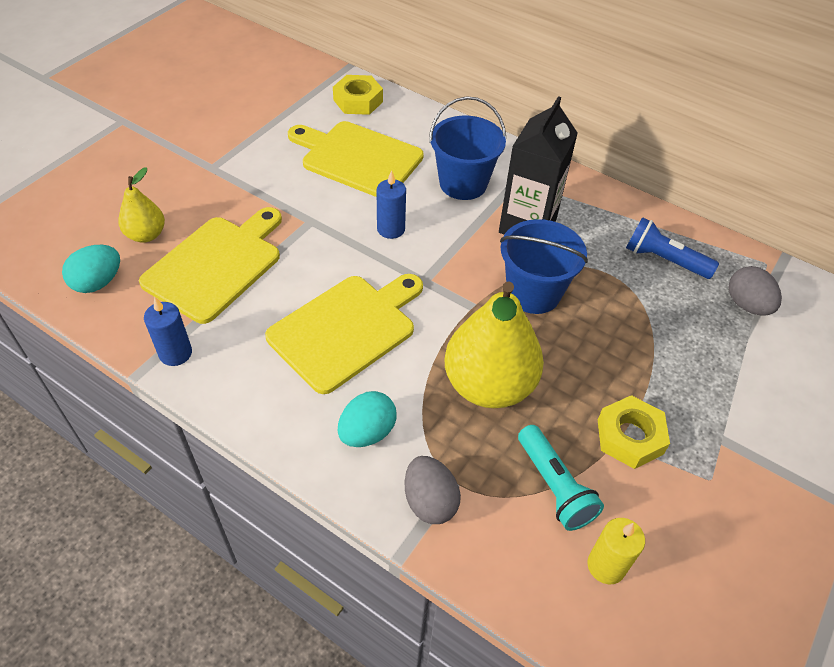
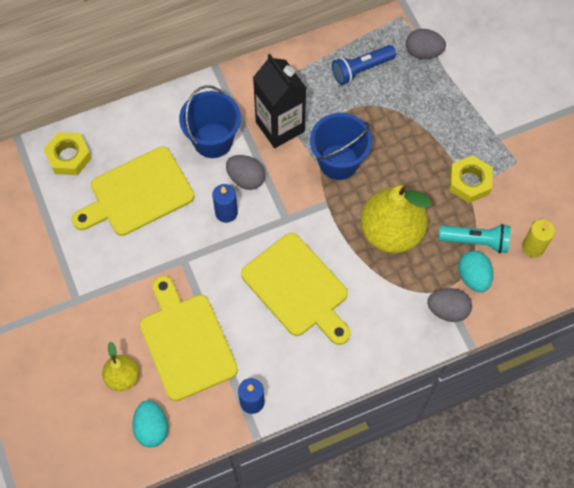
camera: 55 degrees left, 15 degrees up
(346, 329) = (298, 288): yellow cutting board -> yellow cutting board turned 150 degrees clockwise
(367, 432) = (383, 318): turquoise egg -> turquoise egg (473, 277)
(443, 226) = (246, 179): none -> grey egg

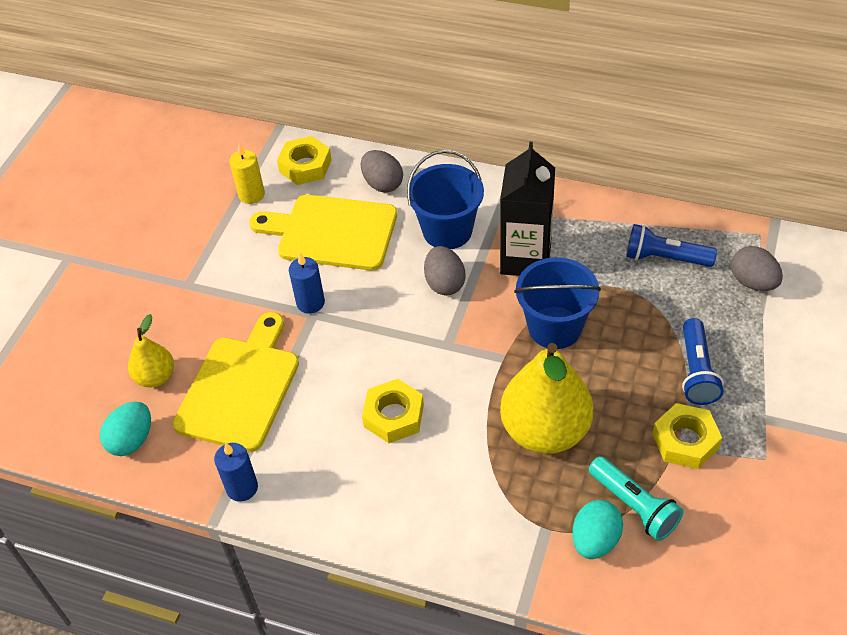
camera: 45 degrees right, 15 degrees down
(226, 212) = (395, 300): blue candle -> blue candle (310, 303)
(298, 288) = (393, 416): yellow cutting board -> yellow nut
(440, 134) = (697, 371): none -> blue flashlight
(447, 310) = (531, 553): grey egg -> grey egg (382, 184)
(533, 247) = (699, 561): yellow candle -> yellow candle (251, 195)

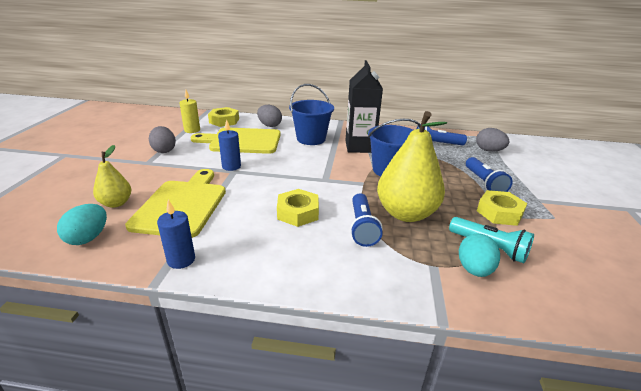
camera: 15 degrees left, 20 degrees down
(444, 283) = (315, 156): grey egg -> grey egg (164, 150)
(475, 453) = (362, 227): none -> blue flashlight

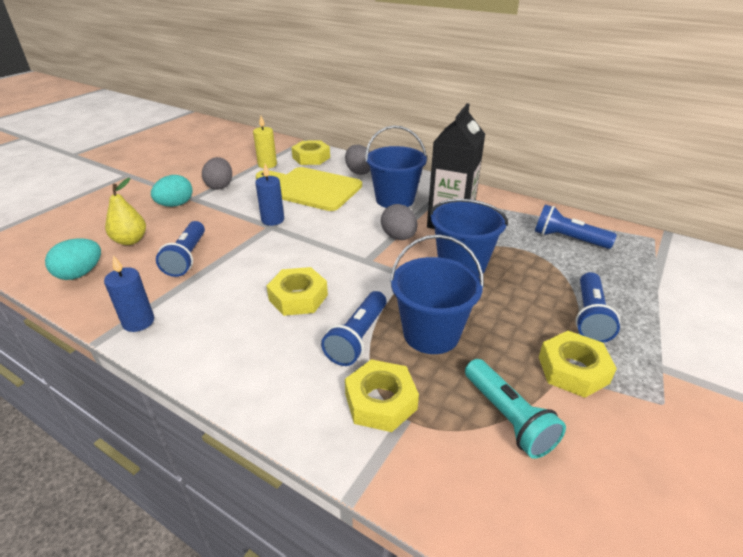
camera: 25 degrees right, 5 degrees up
(182, 205) = (187, 257): yellow cutting board -> blue flashlight
(406, 213) = (431, 334): yellow pear -> blue bucket
(410, 260) = (380, 401): none -> yellow nut
(474, 269) = (456, 442): turquoise egg -> turquoise egg (175, 205)
(489, 150) = (648, 265): grey egg -> grey egg (398, 237)

